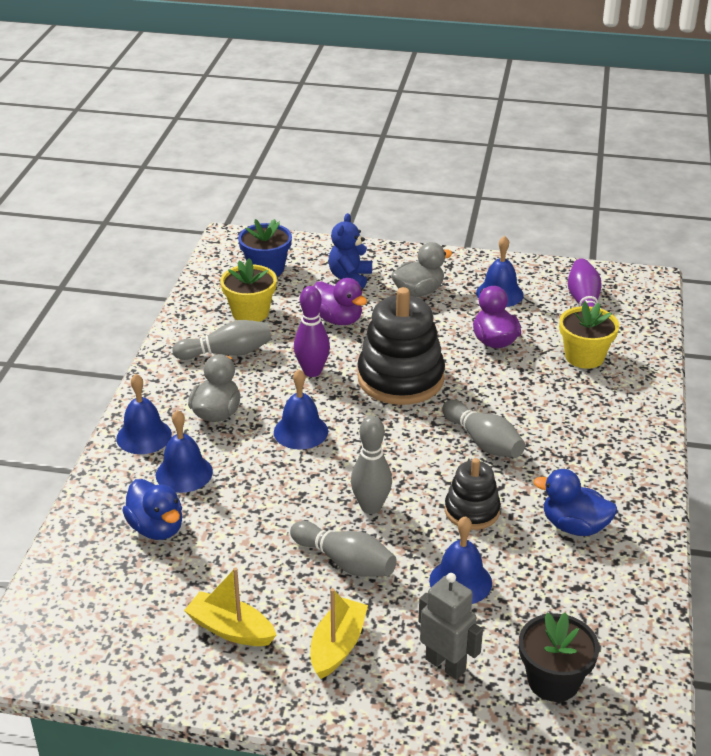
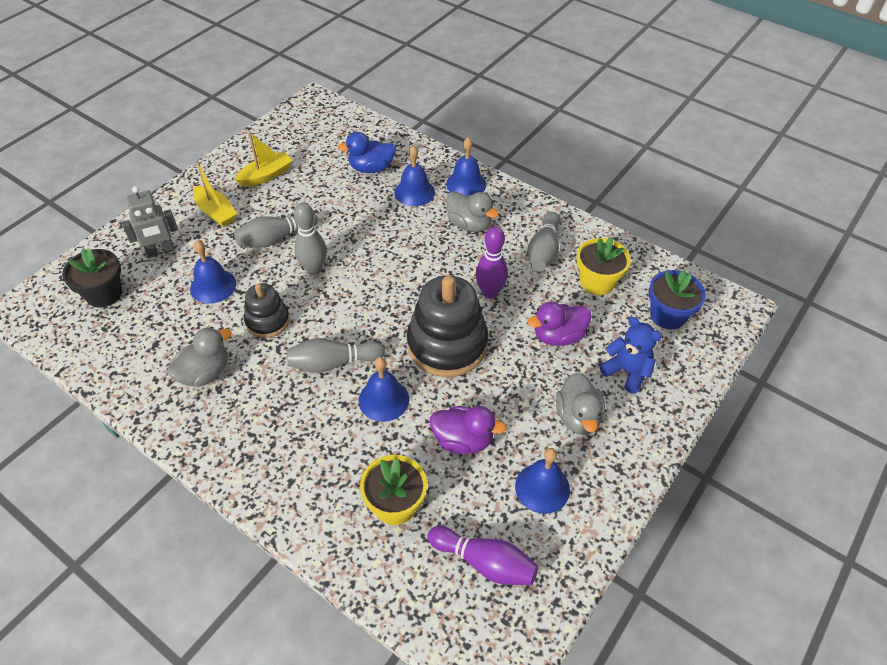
camera: 115 degrees right, 15 degrees up
(300, 431) = (419, 261): blue bell -> blue bell (383, 399)
(574, 526) = (205, 373): blue duck -> grey duck

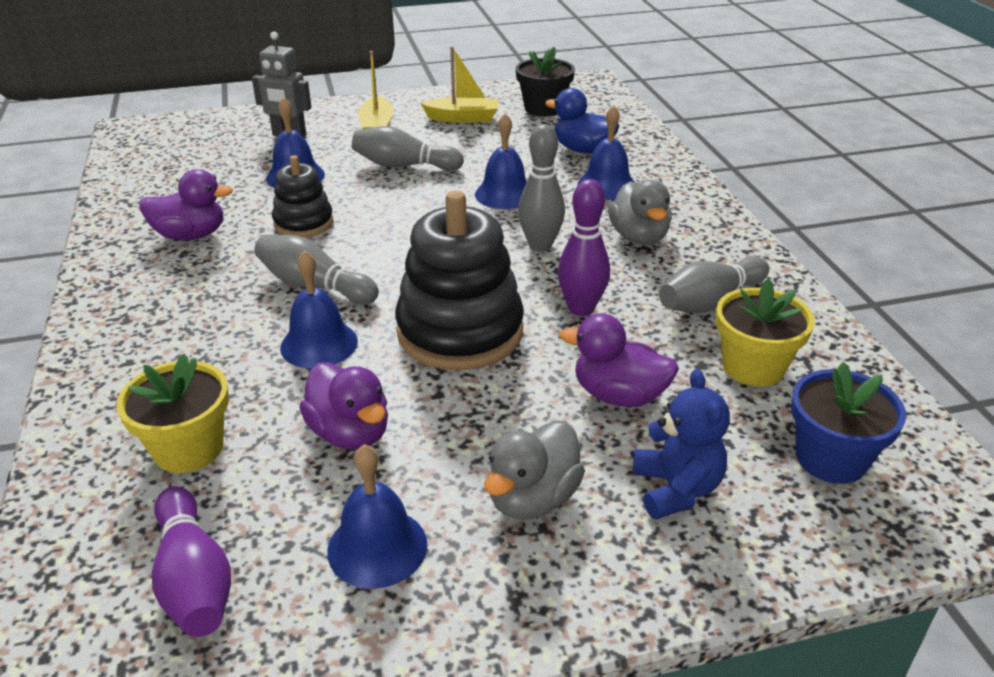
camera: 40 degrees right, 15 degrees down
(104, 294) = (201, 144): black flower pot -> black flower pot (543, 108)
(205, 373) = (191, 235): grey duck -> purple duck
(314, 269) = (407, 203): grey bowling pin -> grey bowling pin (540, 245)
(466, 184) = (682, 201): blue bell -> blue bell (504, 194)

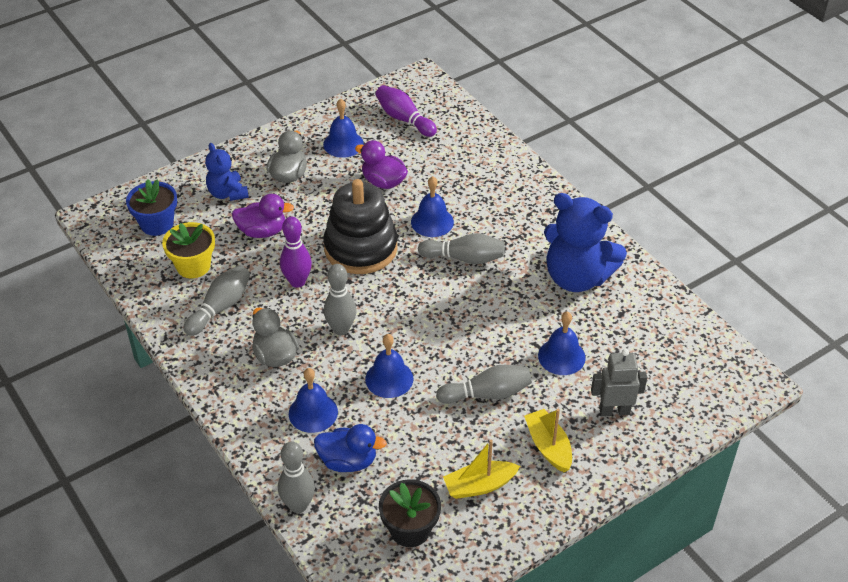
camera: 160 degrees right, 10 degrees up
(188, 448) = (450, 159): yellow flower pot -> none
(191, 235) = (577, 277): purple duck -> blue teddy bear
(303, 223) = (514, 308): black stacking toy -> none
(644, 134) = (298, 505): none -> grey bowling pin

